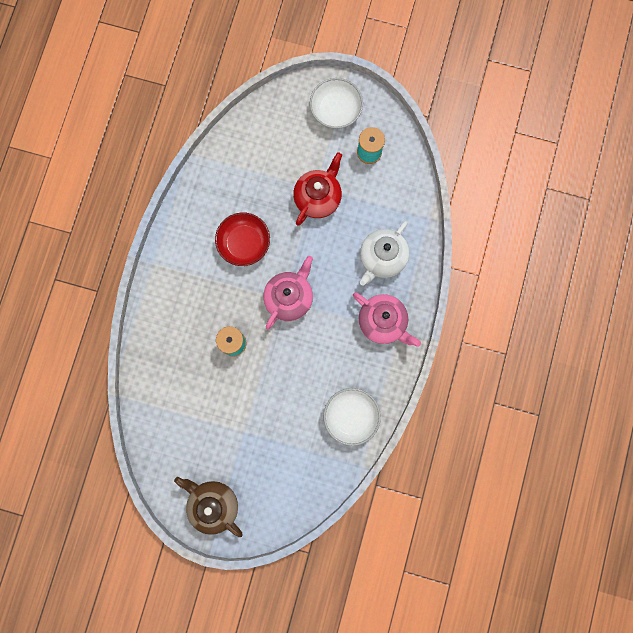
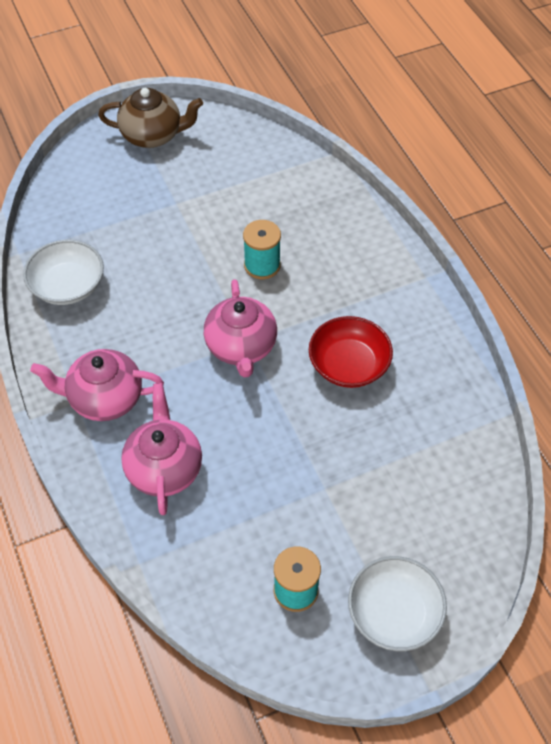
camera: 140 degrees right, 25 degrees down
(318, 198) = (310, 479): red teapot -> none
(382, 258) = (164, 468): white teapot -> pink teapot

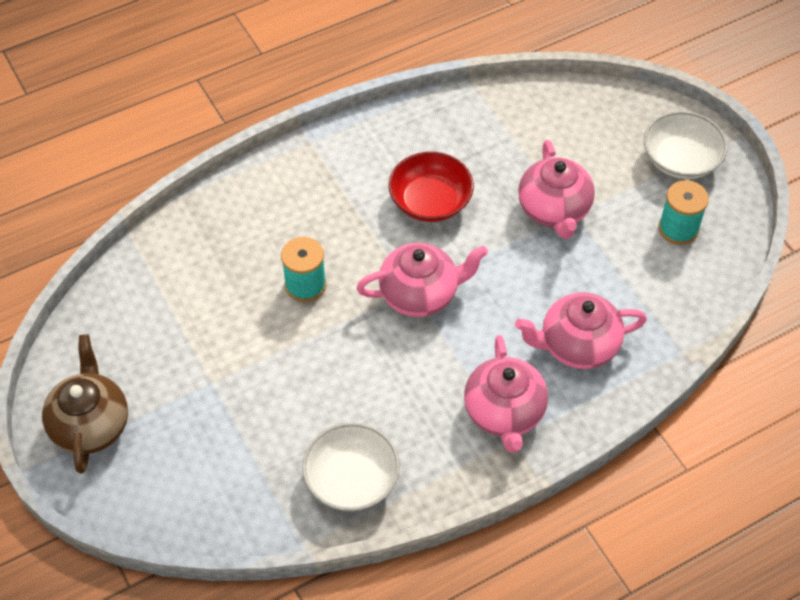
camera: 95 degrees left, 0 degrees up
(330, 471) = (554, 210): none -> pink teapot

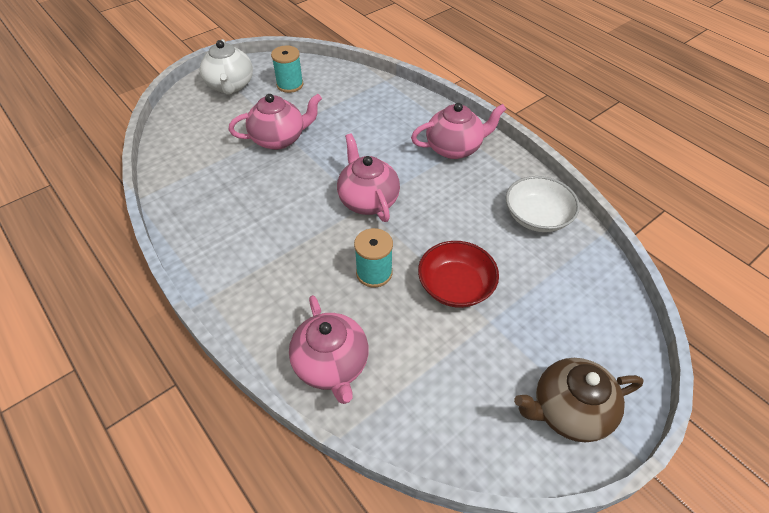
camera: 100 degrees left, 5 degrees down
(430, 201) = (275, 205): red bowl -> red bowl (455, 286)
(577, 345) = (392, 120): pink teapot -> pink teapot (331, 365)
(680, 160) = (230, 86): white bowl -> white teapot

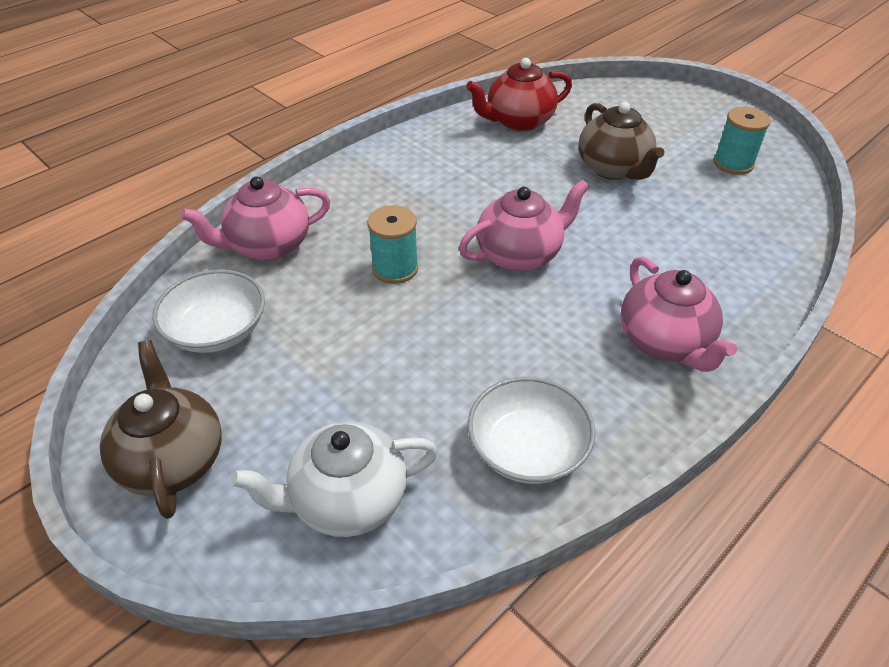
camera: 85 degrees right, 5 degrees down
(194, 181) = (518, 122): none -> red teapot
(230, 86) = (701, 118): white teapot -> white teapot (347, 500)
(279, 139) = (613, 169): pink teapot -> brown teapot
(437, 396) = (217, 330): none -> white bowl
(455, 286) = (376, 345): red bowl -> none

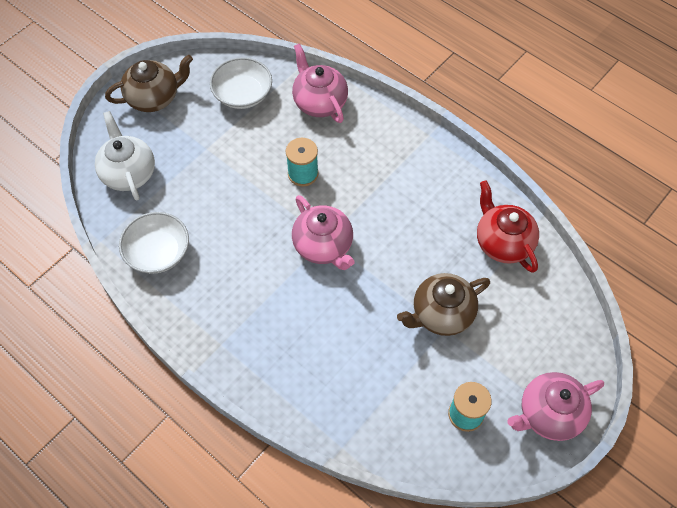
camera: 85 degrees right, 15 degrees up
(664, 342) = (241, 332): pink teapot -> pink teapot (548, 414)

